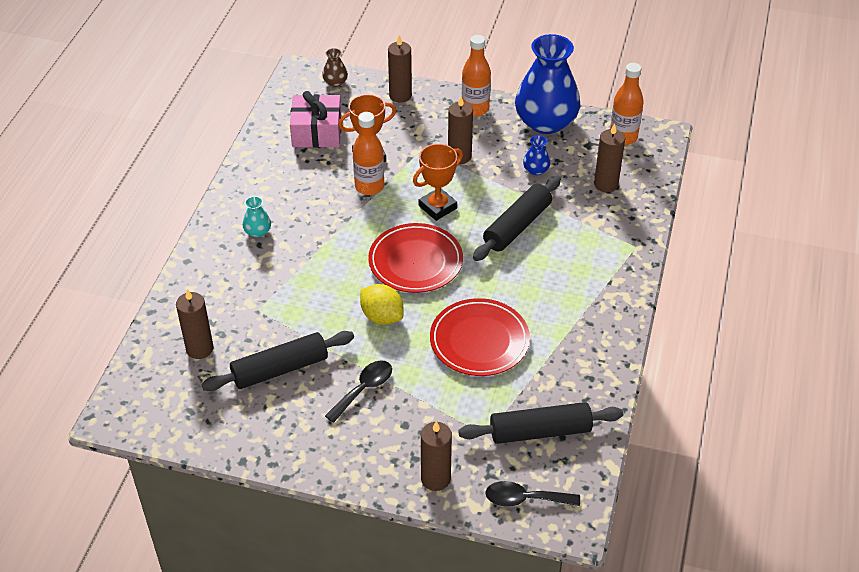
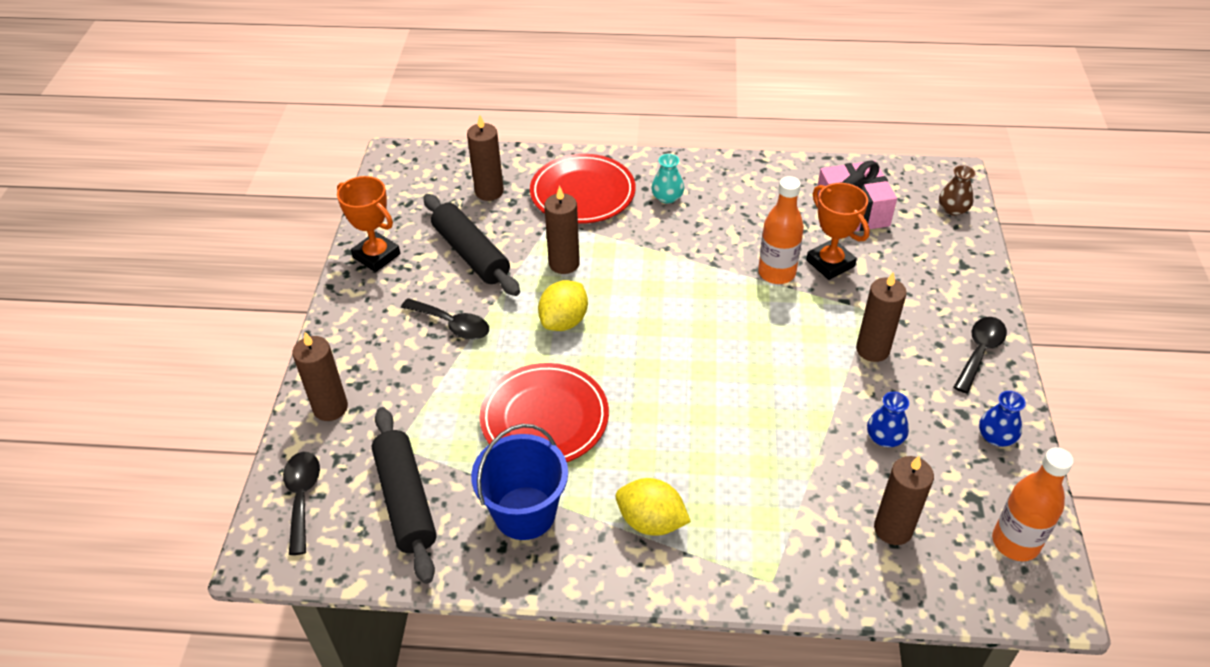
camera: 80 degrees right, 0 degrees up
(400, 95) = (963, 272): brown candle -> brown candle (564, 263)
(415, 261) = (662, 336): red plate -> red plate (582, 193)
(437, 207) = (766, 342): orange trophy -> orange trophy (376, 256)
(475, 109) = (980, 352): orange bottle -> black spoon
(517, 226) = (762, 431): black rolling pin -> none
(545, 122) = (996, 437): blue vase -> blue vase, size x0.41
(563, 362) = (525, 513): none -> blue bucket
(582, 295) = (651, 521): none -> yellow lemon

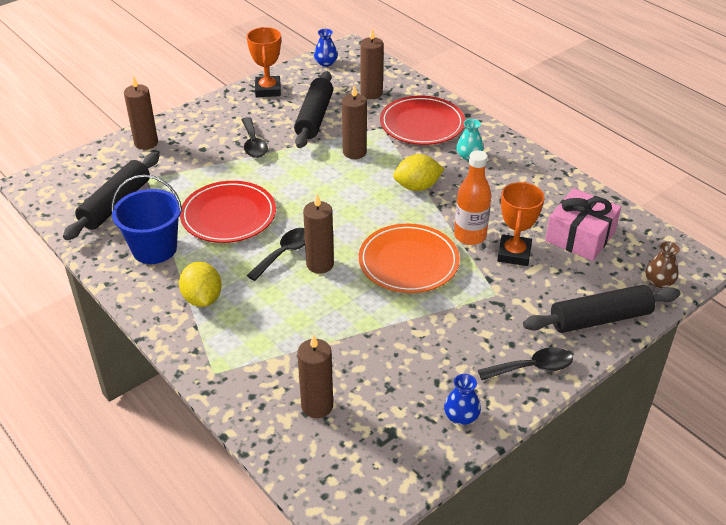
camera: 45 degrees right, 5 degrees down
(302, 497) = (80, 171): black spoon -> black spoon (284, 253)
(564, 321) = (309, 179): yellow lemon -> yellow lemon (417, 187)
(766, 335) = (408, 262): none -> orange plate
(872, 349) = (461, 315): brown candle -> brown candle (320, 264)
(884, 437) = (390, 361): blue vase -> blue vase (326, 63)
(961, 272) = (600, 319): none -> black rolling pin
(1015, 542) = (376, 473): orange bottle -> none

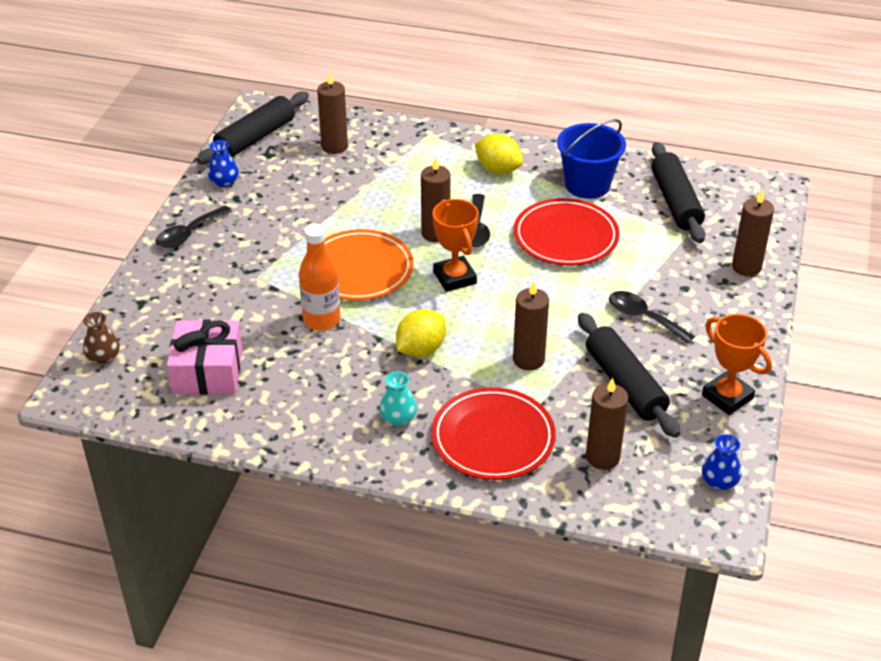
camera: 145 degrees right, 0 degrees up
(514, 254) = (265, 322): orange trophy -> orange trophy (455, 278)
(600, 319) = (148, 296): black rolling pin -> black rolling pin (255, 138)

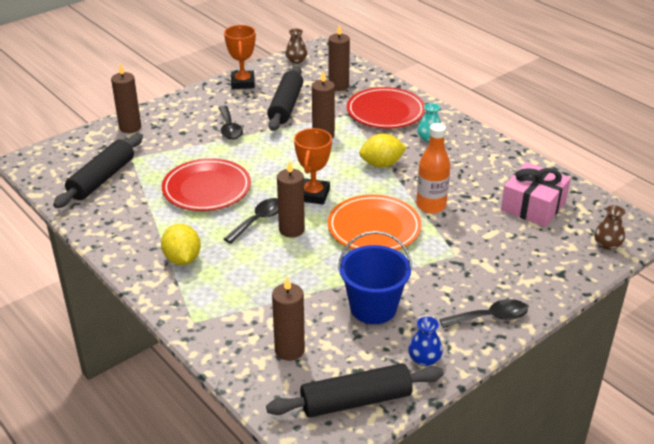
camera: 145 degrees left, 5 degrees down
(587, 185) = (138, 217): blue bucket -> blue bucket (373, 308)
(719, 481) = (296, 60): blue vase -> brown vase

